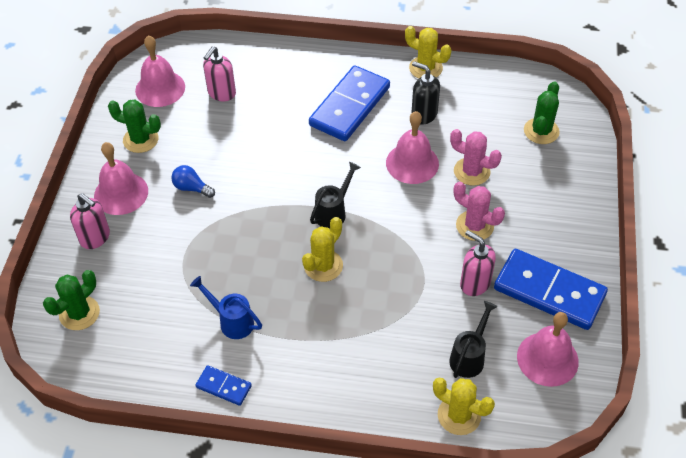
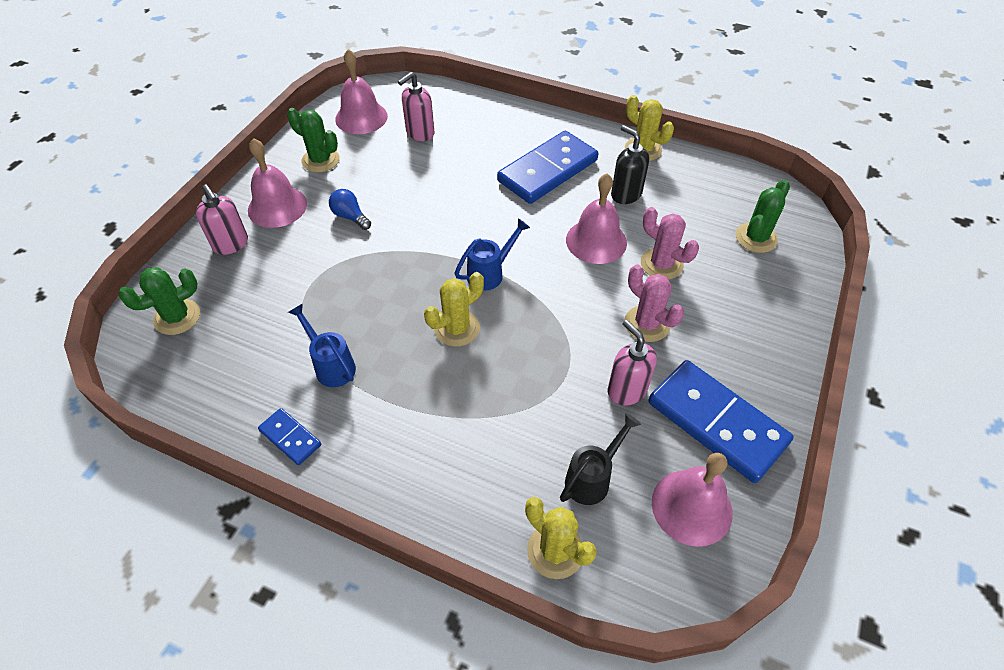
camera: 15 degrees right, 0 degrees up
(333, 212) = (490, 273): black watering can -> blue watering can

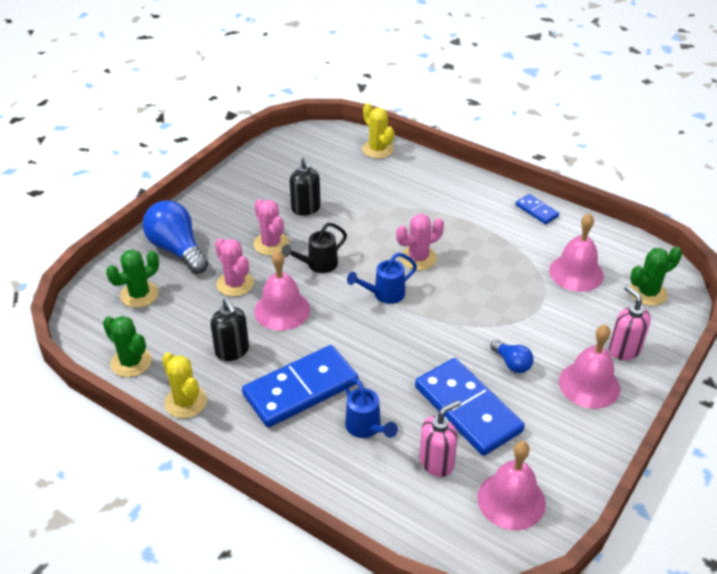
camera: 170 degrees left, 10 degrees down
(320, 160) = (553, 438): green cactus -> green cactus (131, 362)
(331, 365) = (514, 246): blue watering can -> blue watering can (366, 428)
(457, 328) = (418, 258): yellow cactus -> pink cactus
(592, 478) = (346, 173): black watering can -> black watering can (317, 265)
(626, 390) = (306, 209): pink soap dispenser -> black soap dispenser
(691, 507) = (294, 156): pink bell -> pink bell (576, 273)
(716, 423) = (256, 187): blue domino -> blue domino (468, 409)
(756, 299) = (177, 249): none -> blue light bulb

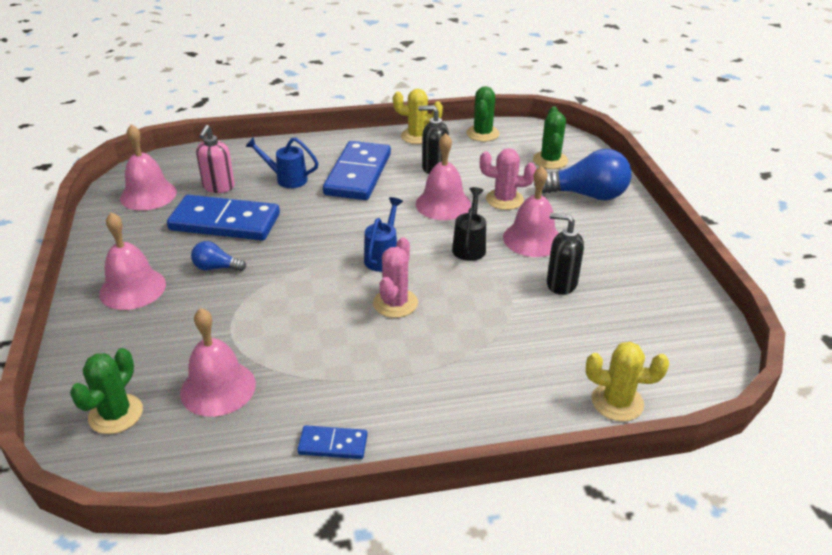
camera: 135 degrees right, 5 degrees down
(131, 362) = (482, 134): green cactus -> green cactus turned 75 degrees counterclockwise
(271, 244) = (532, 239): pink cactus -> pink bell
(624, 350) = (113, 335): pink soap dispenser -> none

